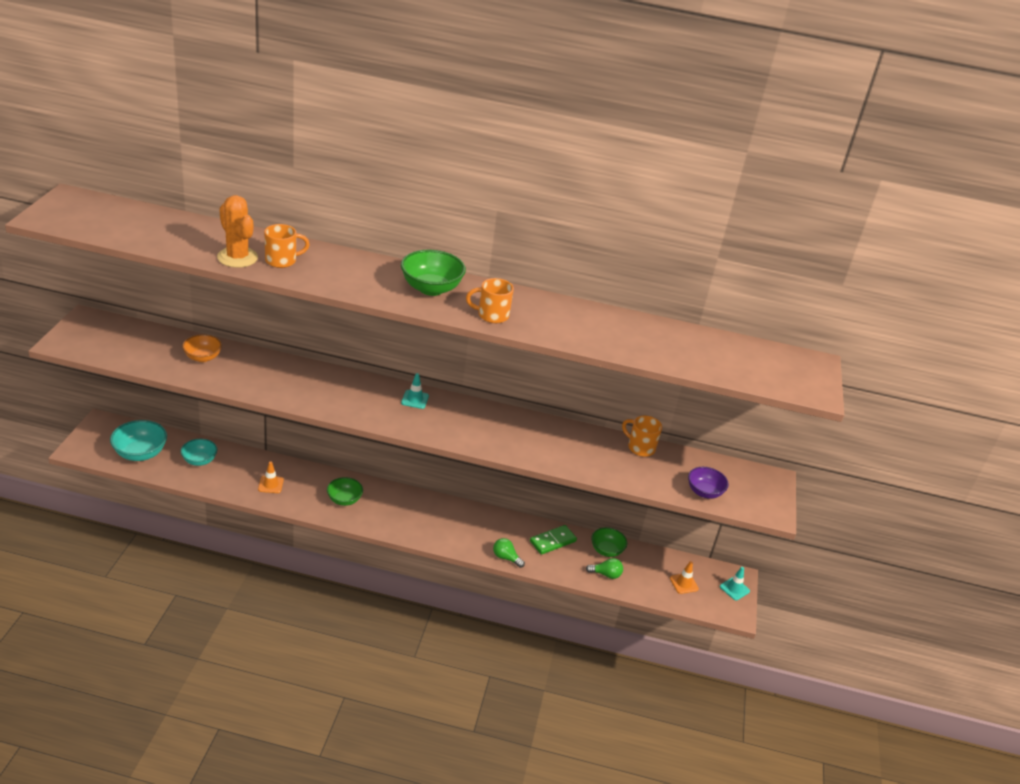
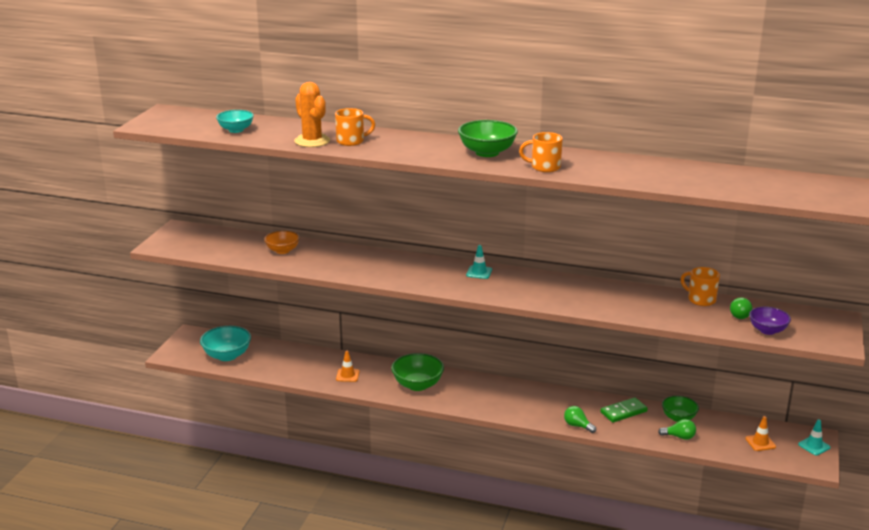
camera: 10 degrees right, 10 degrees down
(199, 460) = (281, 359): turquoise bowl -> turquoise bowl (236, 130)
(344, 500) = (417, 385): green bowl -> green bowl, size x1.52
(677, 470) = (739, 315): none -> green light bulb

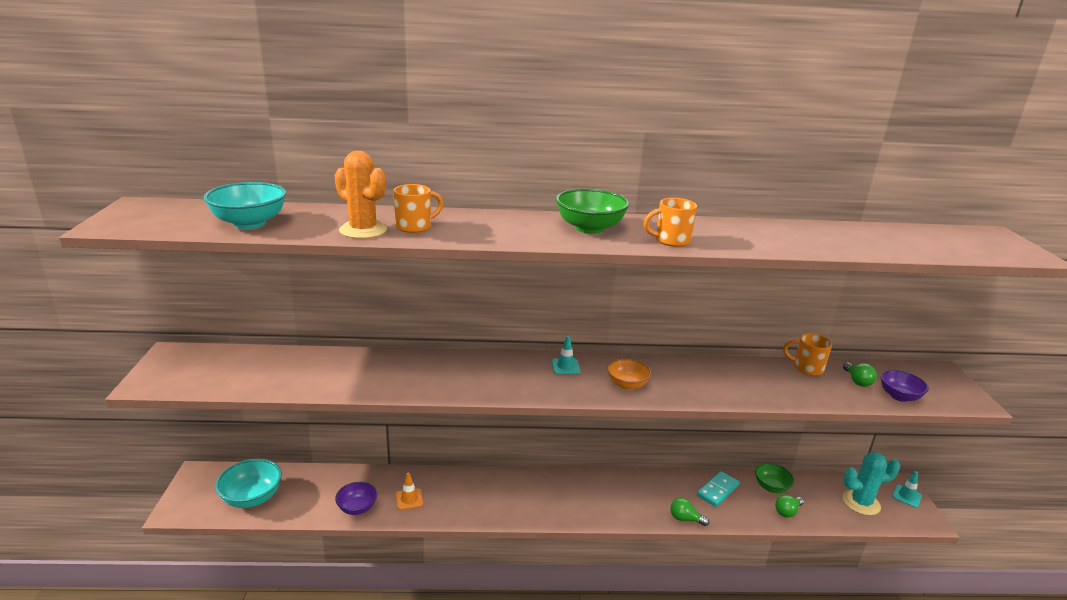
camera: 20 degrees left, 0 degrees up
(236, 130) = (249, 223): turquoise bowl -> turquoise bowl, size x1.52
(282, 250) = (320, 368): orange bowl -> orange bowl (627, 385)
(304, 374) = (357, 508): none -> purple bowl
(417, 385) = (493, 497): green bowl -> none
(623, 412) = (717, 490): green domino -> turquoise domino
(679, 437) = (787, 512): green light bulb -> green light bulb turned 150 degrees clockwise
(760, 442) = (861, 502): orange traffic cone -> turquoise cactus

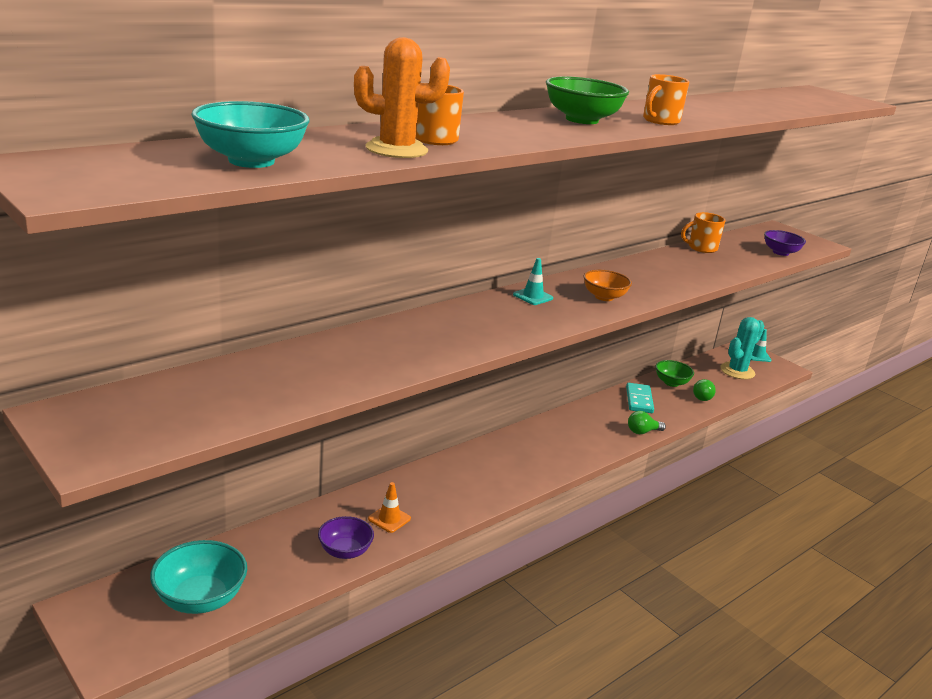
camera: 40 degrees left, 0 degrees up
(857, 381) = (743, 249): green light bulb -> none

